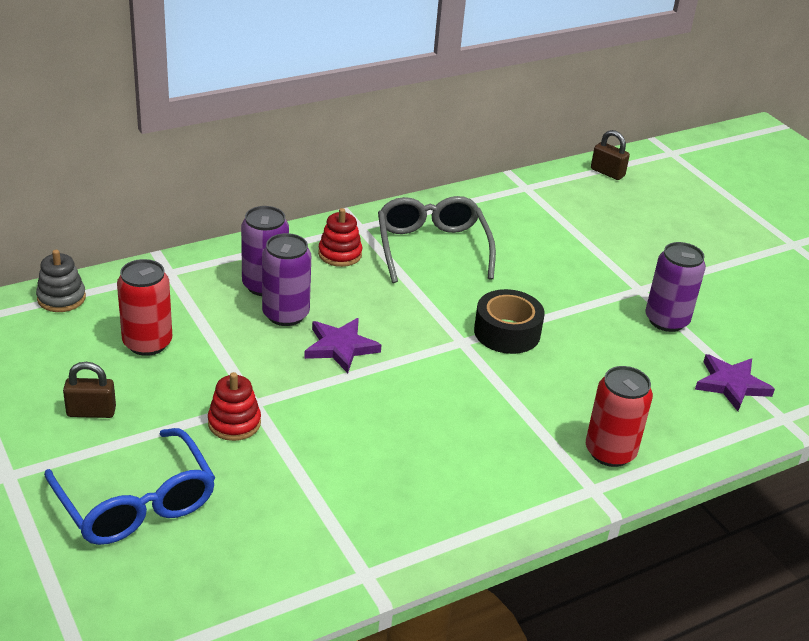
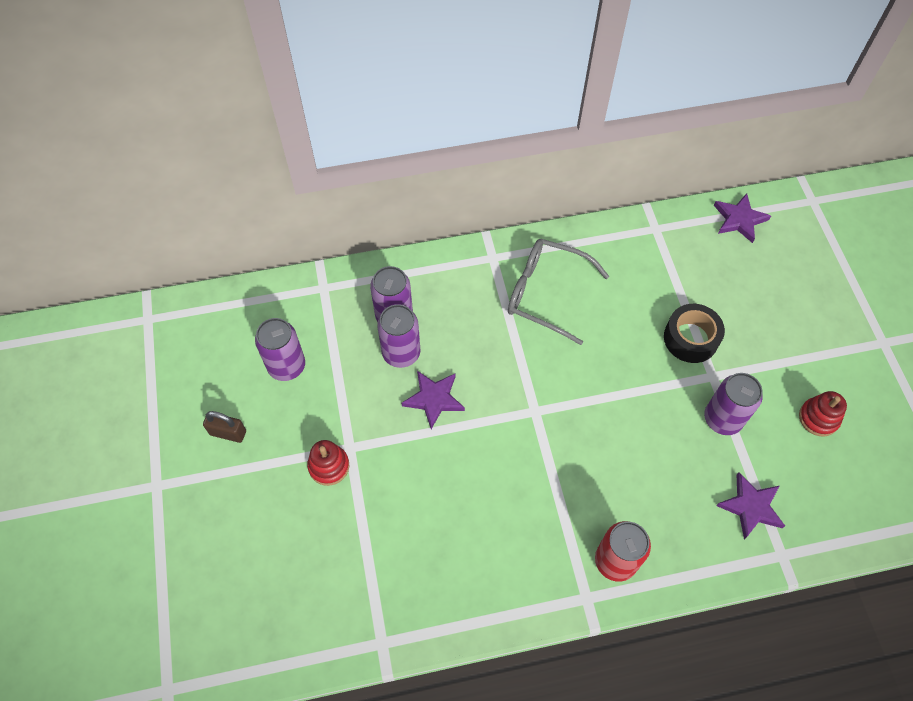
camera: 20 degrees right, 25 degrees up
(61, 298) = (235, 304): grey stacking toy -> none
(136, 503) = (237, 533): blue glasses -> none
(147, 343) = (286, 366): red can -> purple can
(340, 254) = (465, 289): red stacking toy -> red stacking toy (818, 418)
(432, 248) = (546, 293): grey glasses -> grey glasses turned 75 degrees counterclockwise
(507, 332) = (576, 407): black tape -> black tape (690, 338)
(607, 172) = (739, 219): brown padlock -> purple star

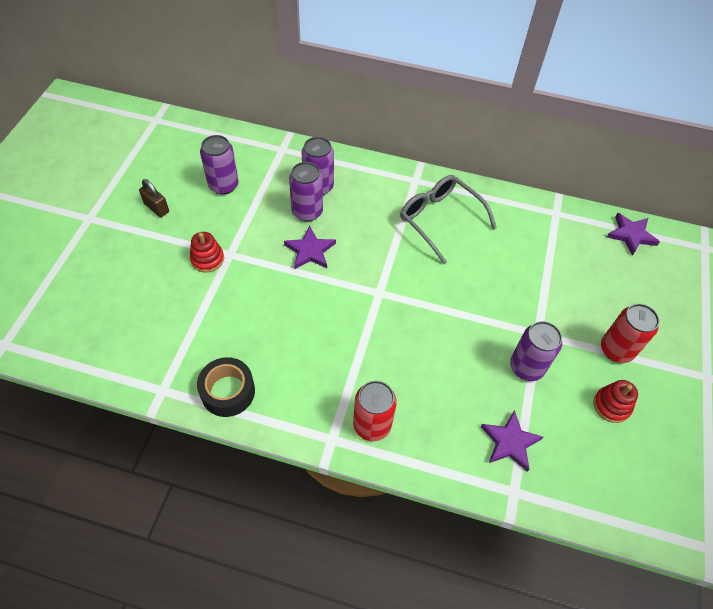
camera: 25 degrees right, 5 degrees down
(690, 338) = (536, 299): black tape -> black tape (228, 391)
(792, 356) = (616, 350): none -> red can

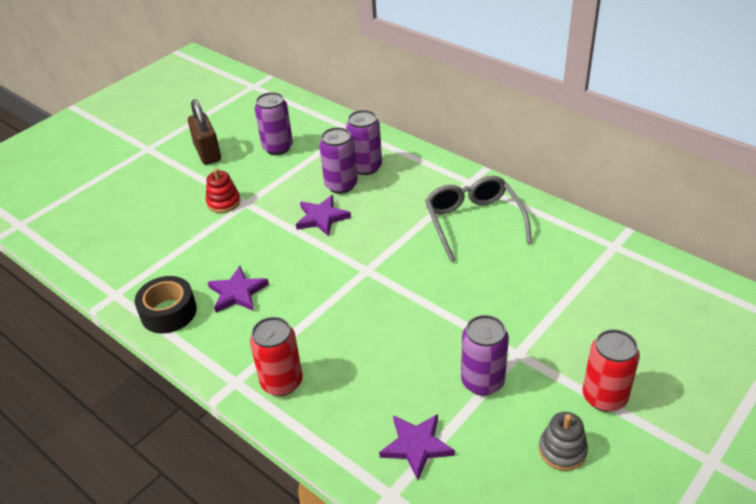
camera: 30 degrees right, 15 degrees down
(156, 208) = (207, 153): brown padlock -> brown padlock, size x1.56
(611, 405) = (562, 450): red stacking toy -> grey stacking toy
(631, 235) = (697, 289): purple star -> purple star (237, 293)

